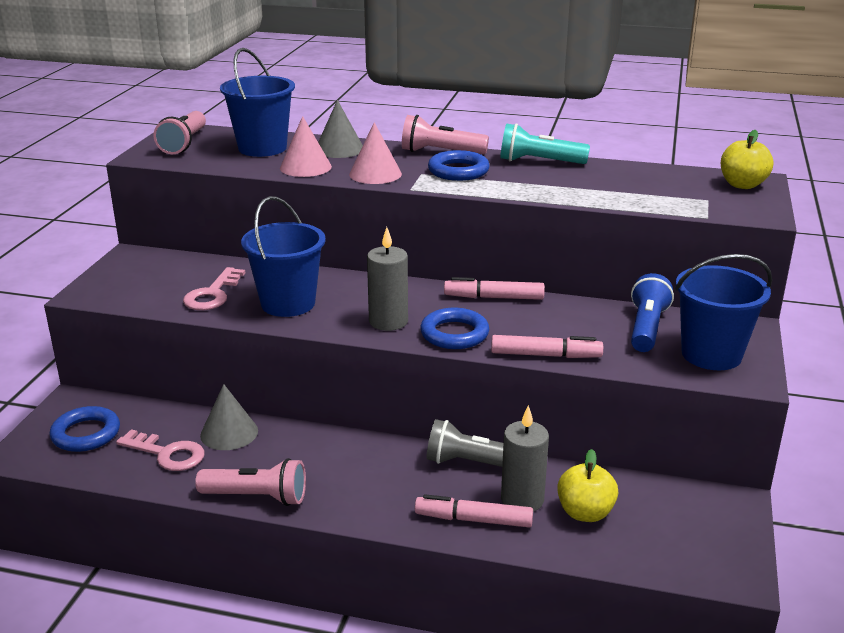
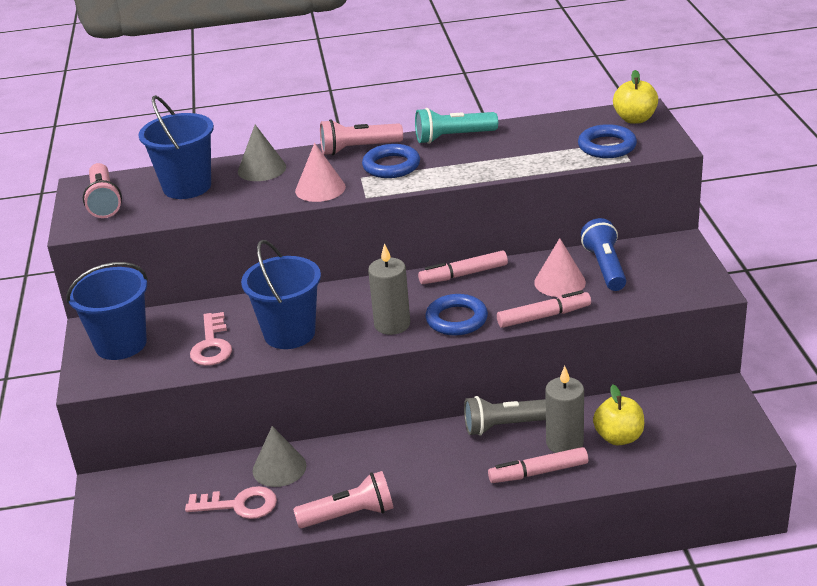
camera: 20 degrees left, 5 degrees up
(86, 434) = (147, 512): blue ring -> blue ring (607, 146)
(305, 167) = (249, 198): pink cone -> pink cone (559, 282)
(711, 354) = (668, 277): blue bucket -> blue bucket (121, 344)

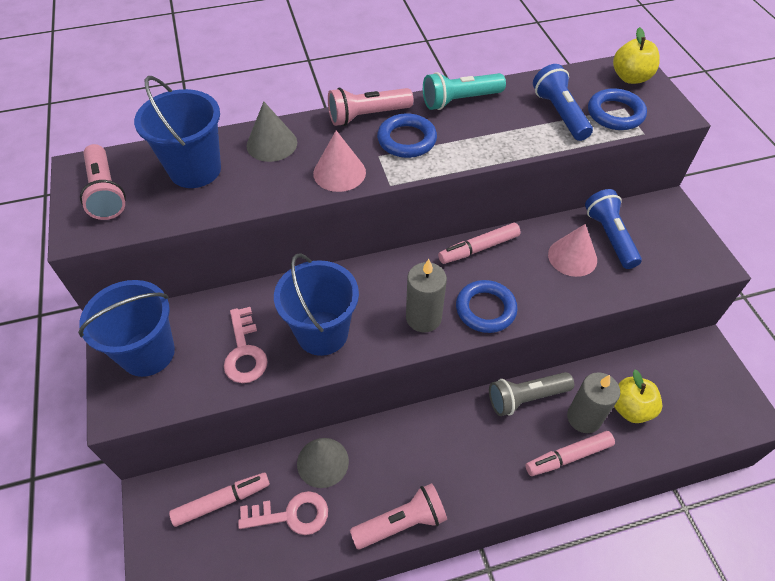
camera: 10 degrees left, 20 degrees up
(544, 316) = (569, 303): pink marker -> pink marker (222, 501)
(550, 147) = (559, 114): none -> blue flashlight

